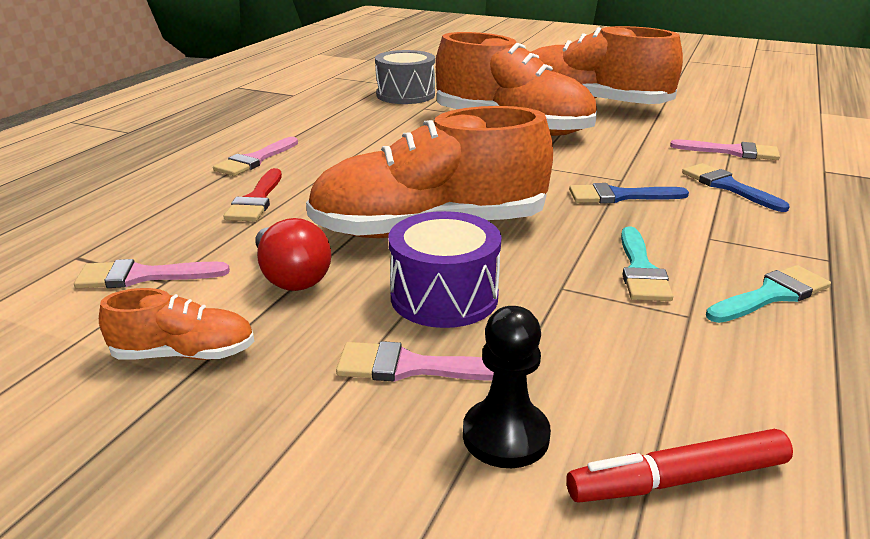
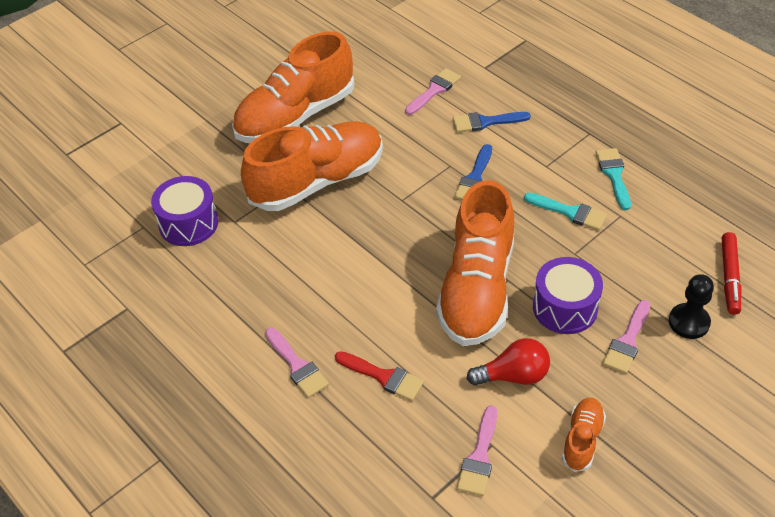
camera: 65 degrees left, 20 degrees up
(405, 95) = (188, 223): grey drum -> purple drum

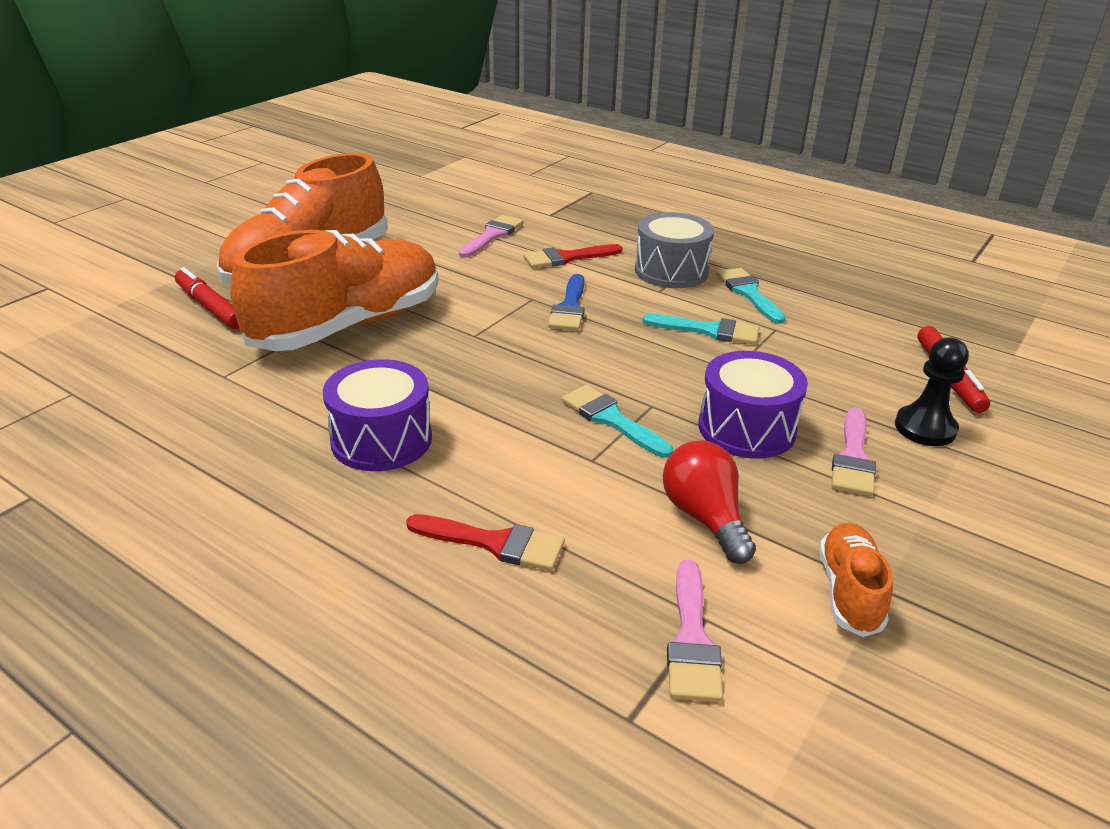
camera: 15 degrees left, 15 degrees down
(188, 223) = (149, 383): purple drum -> purple drum (381, 440)
(227, 153) = (210, 307): none -> red marker
(297, 366) = (342, 544): pink brush -> none
(477, 289) = (611, 419): orange shoe -> turquoise brush
(485, 122) = (567, 258): blue brush -> red brush
(513, 375) = (705, 518): red light bulb -> red light bulb turned 90 degrees counterclockwise
(562, 144) = (671, 271): none -> grey drum

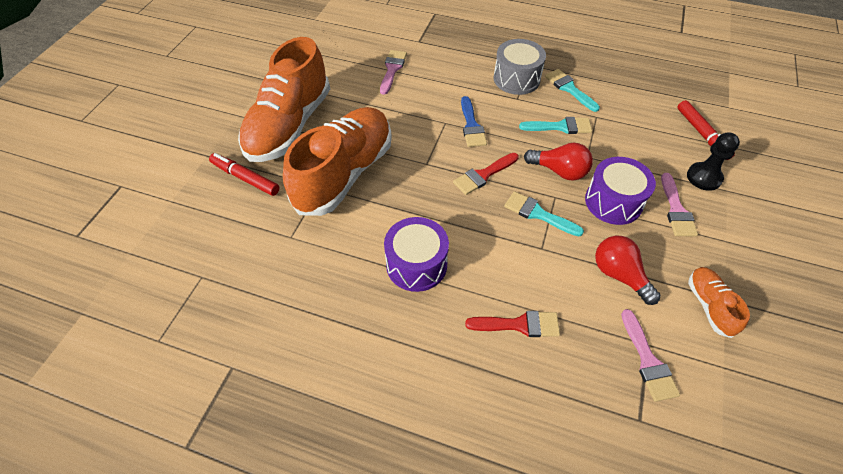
camera: 15 degrees left, 20 degrees up
(567, 258) = (449, 81): red brush -> red brush (483, 175)
(677, 378) = (559, 171): none -> red light bulb

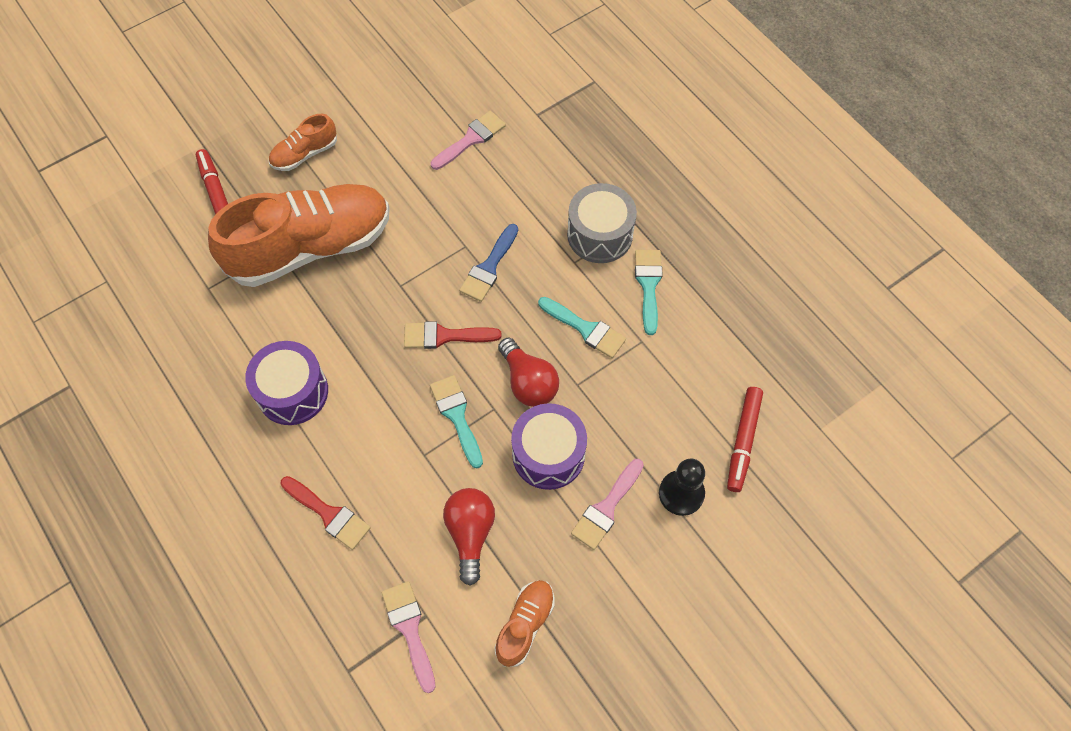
camera: 35 degrees right, 10 degrees up
(289, 126) = (305, 154): orange shoe -> orange shoe, size x0.45
(648, 360) = (409, 629): pink brush -> pink brush turned 135 degrees clockwise

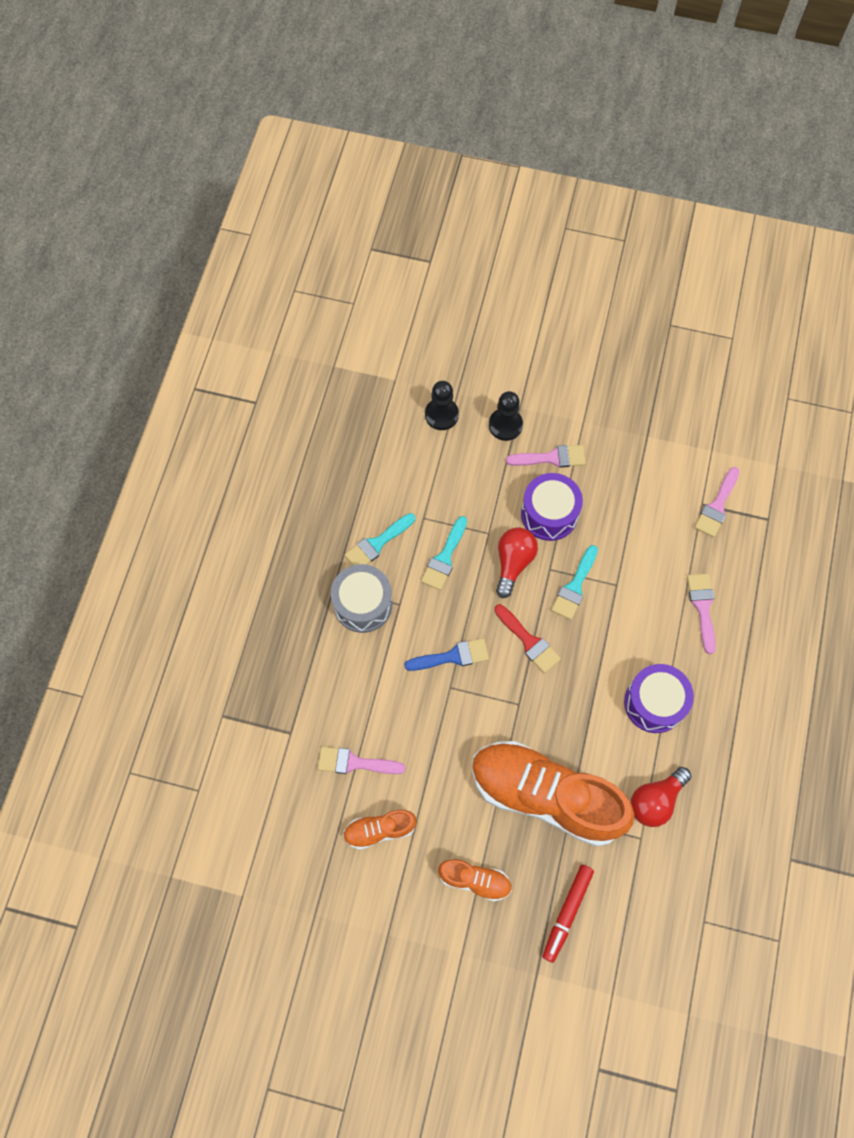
camera: 130 degrees left, 5 degrees up
(329, 514) = (702, 607): red brush -> pink brush
(470, 533) = (636, 518): red light bulb -> red light bulb (655, 800)
(525, 624) = (656, 450): orange shoe -> orange shoe (379, 830)
(585, 329) = (444, 558): turquoise brush -> turquoise brush turned 150 degrees counterclockwise
(743, 441) = (441, 415): red marker -> black pawn

